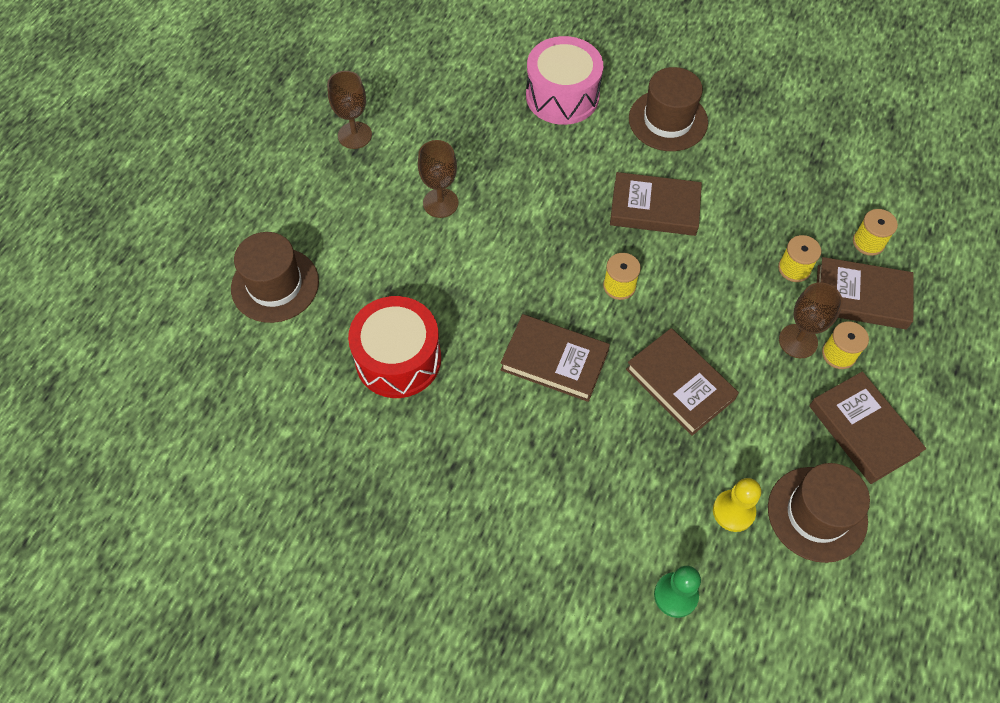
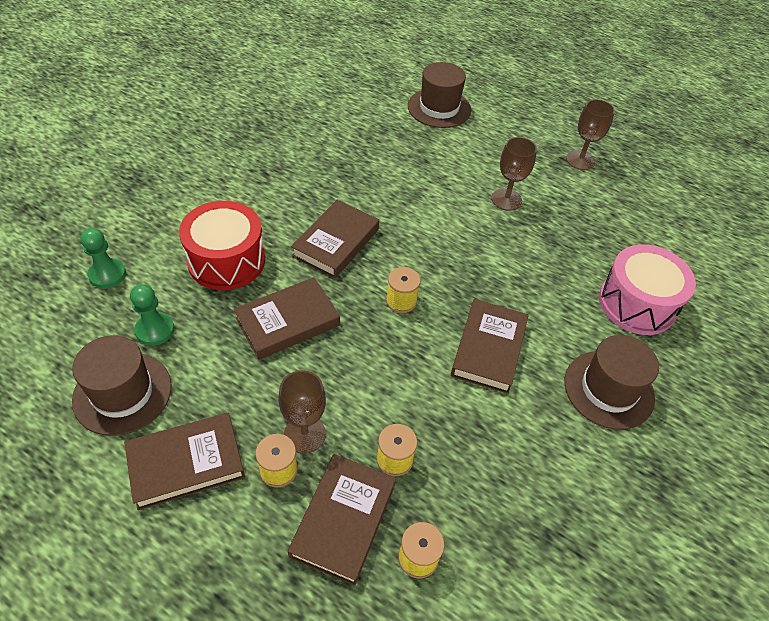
camera: 95 degrees right, 10 degrees down
(398, 359) = (362, 158): red drum -> red drum (226, 260)
(733, 511) = (155, 330): yellow pawn -> green pawn

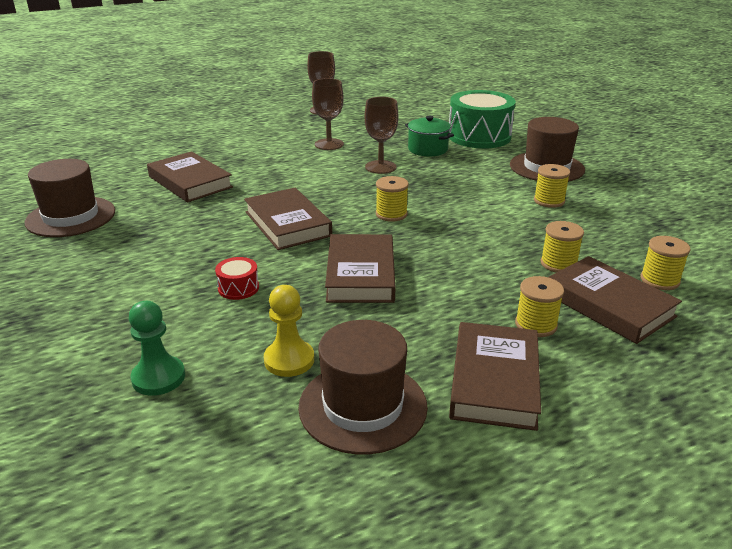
camera: 55 degrees left, 20 degrees down
(155, 330) = (289, 360): green pawn -> yellow pawn
(226, 260) = (238, 288): red drum -> red drum, size x0.43
(305, 434) = (504, 300): brown goblet -> brown goblet (380, 167)
(439, 108) = (186, 136): brown hat -> brown hat (71, 217)
(489, 349) = (476, 195): brown book -> brown book (190, 182)
(524, 415) = (549, 201): none -> yellow spool
(562, 274) = (427, 149): none -> green pot
(637, 304) = (479, 136): pink drum -> green drum

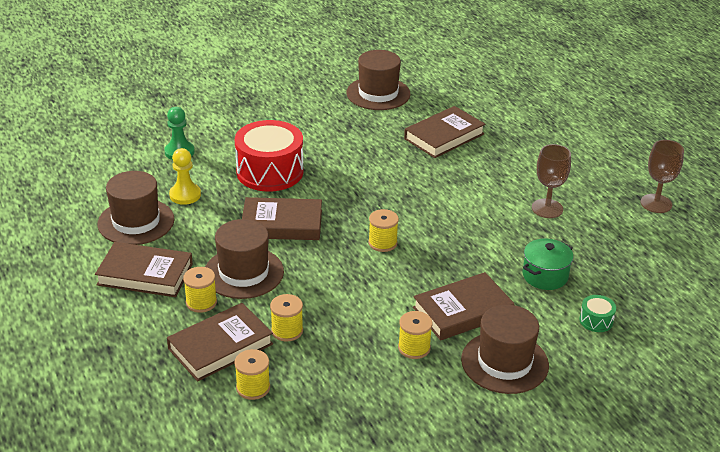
camera: 90 degrees right, 5 degrees up
(238, 288) = (270, 172): red drum -> red drum, size x2.35
(287, 224) = (365, 188): brown book -> brown book (462, 311)
(380, 167) = (490, 241): brown goblet -> none
(466, 297) = (243, 273): none -> brown hat
(479, 136) = (596, 320): green drum -> green drum, size x0.43

